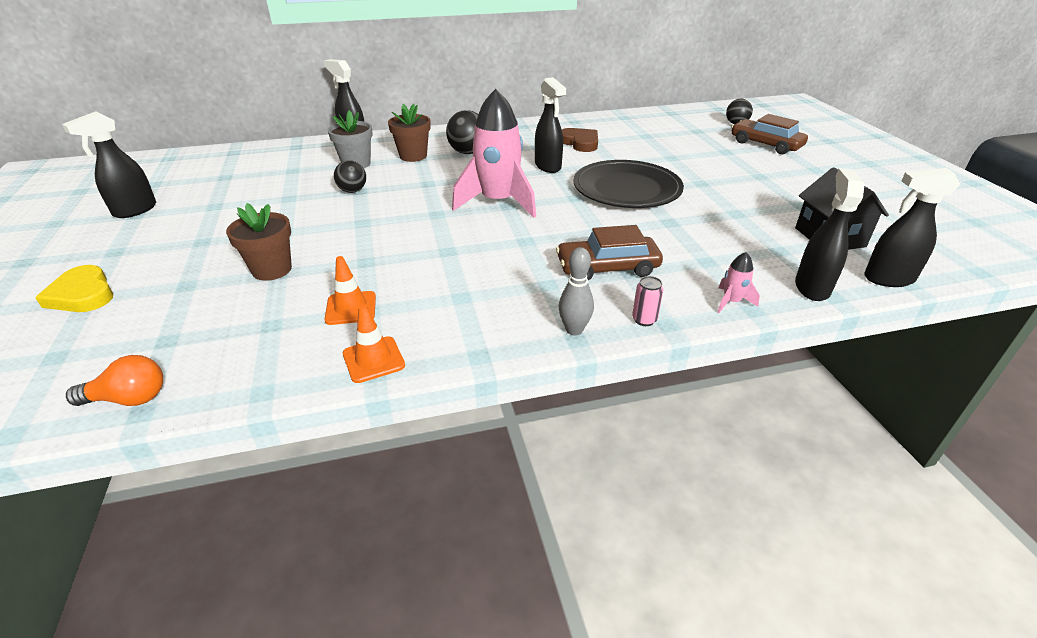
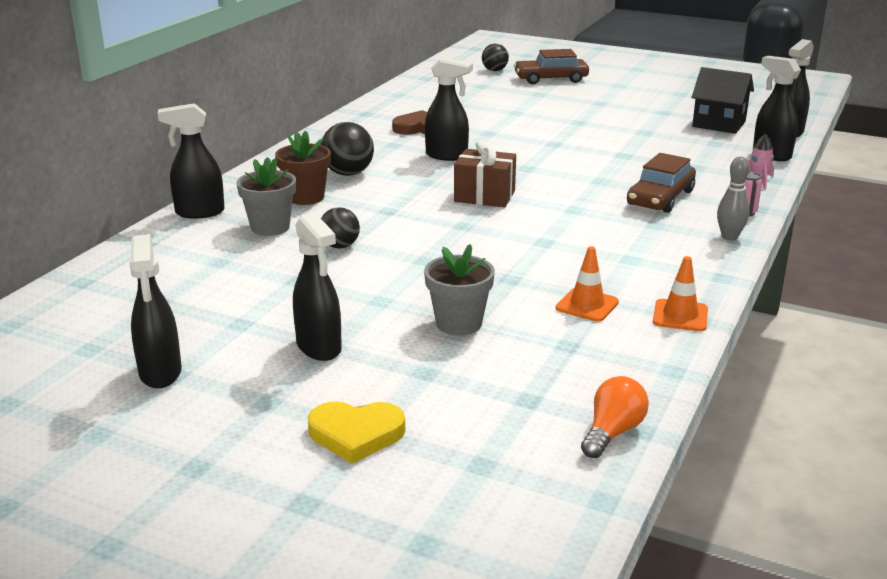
camera: 50 degrees left, 10 degrees down
(198, 239) = (319, 348): none -> black spray bottle
(272, 270) = (459, 323): brown flower pot -> grey flower pot
(498, 202) = (484, 196): pink rocket -> brown gift
(627, 189) = (544, 147): black plate -> none

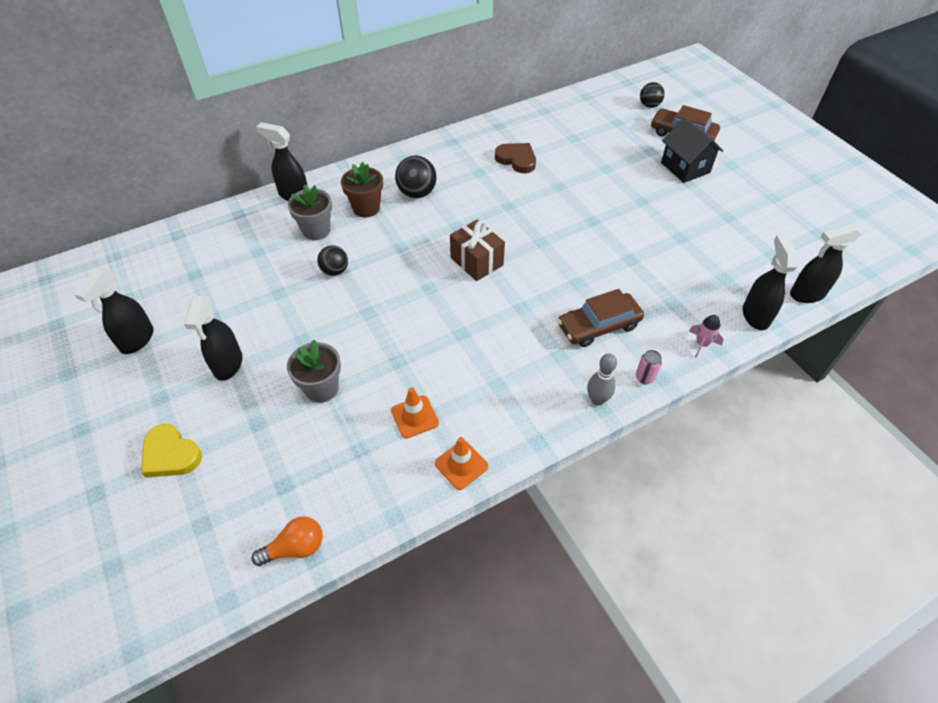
camera: 35 degrees right, 25 degrees up
(447, 156) = (501, 202): black spray bottle -> none
(719, 124) = (757, 254): black house -> black house (685, 168)

